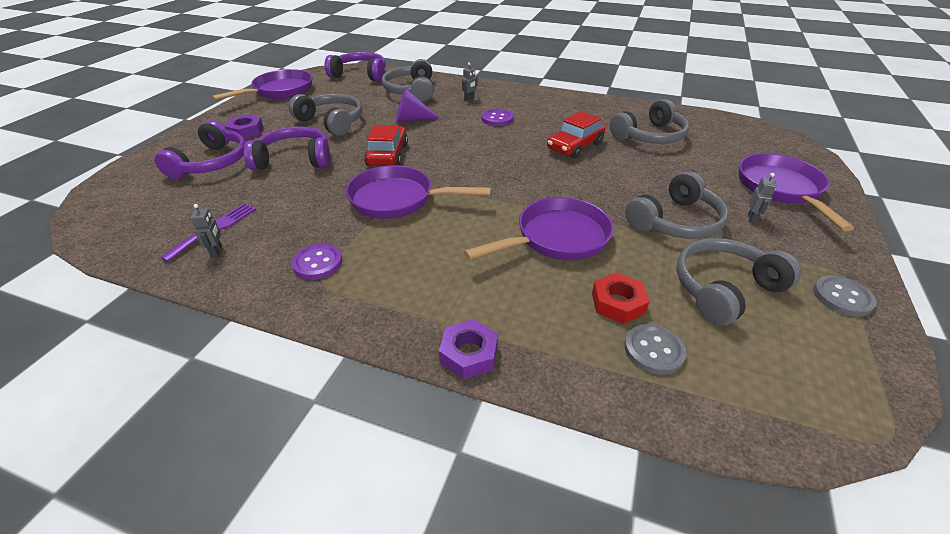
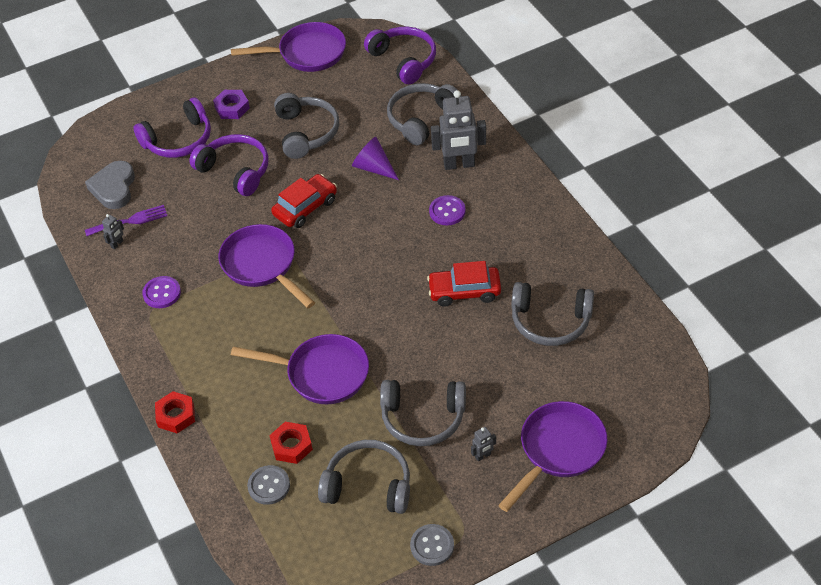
camera: 45 degrees right, 10 degrees up
(168, 215) = (114, 188): none -> grey heart
(469, 99) = (459, 164): grey robot -> grey robot, size x2.31
(469, 354) = (176, 415): purple nut -> red nut

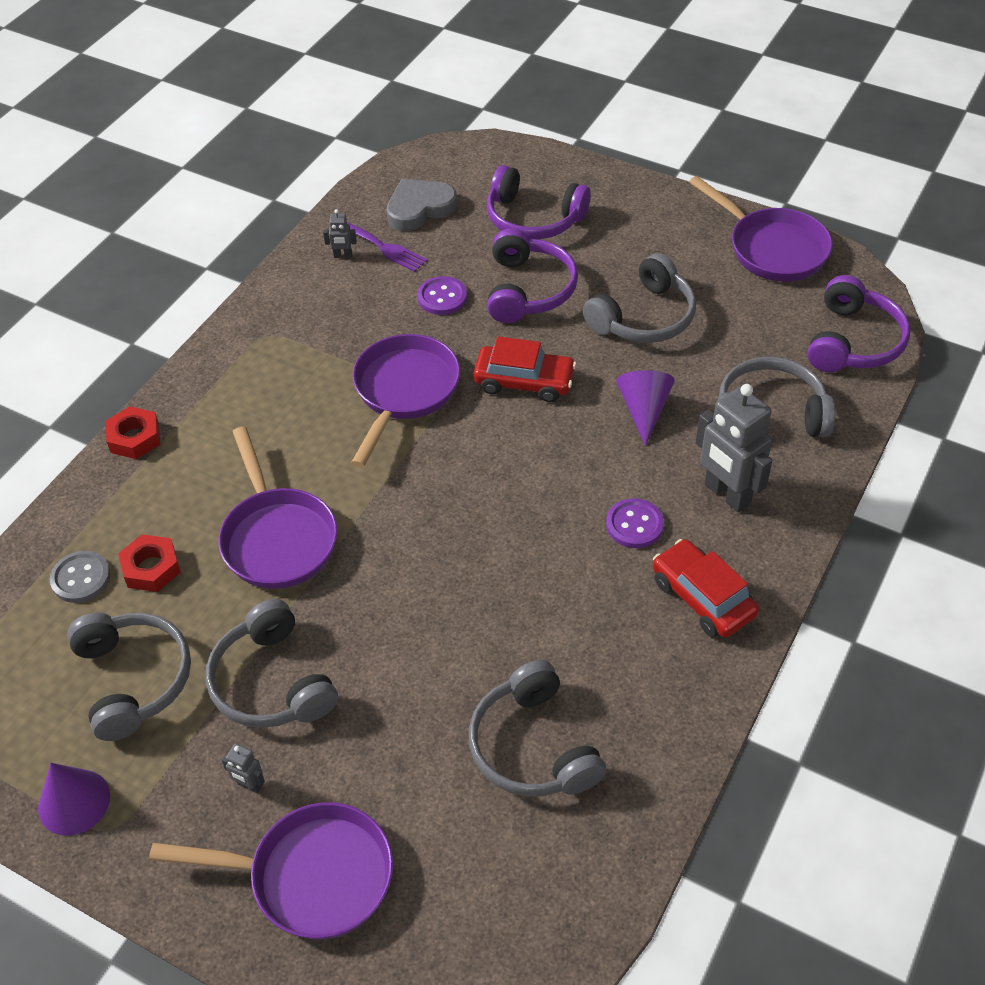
camera: 55 degrees right, 0 degrees up
(162, 293) = (299, 329): purple button -> purple button (442, 297)
(232, 108) = (622, 233): purple nut -> none
(432, 546) = (74, 802): grey button -> purple cone
(464, 291) = (512, 617): red car -> red car (702, 598)

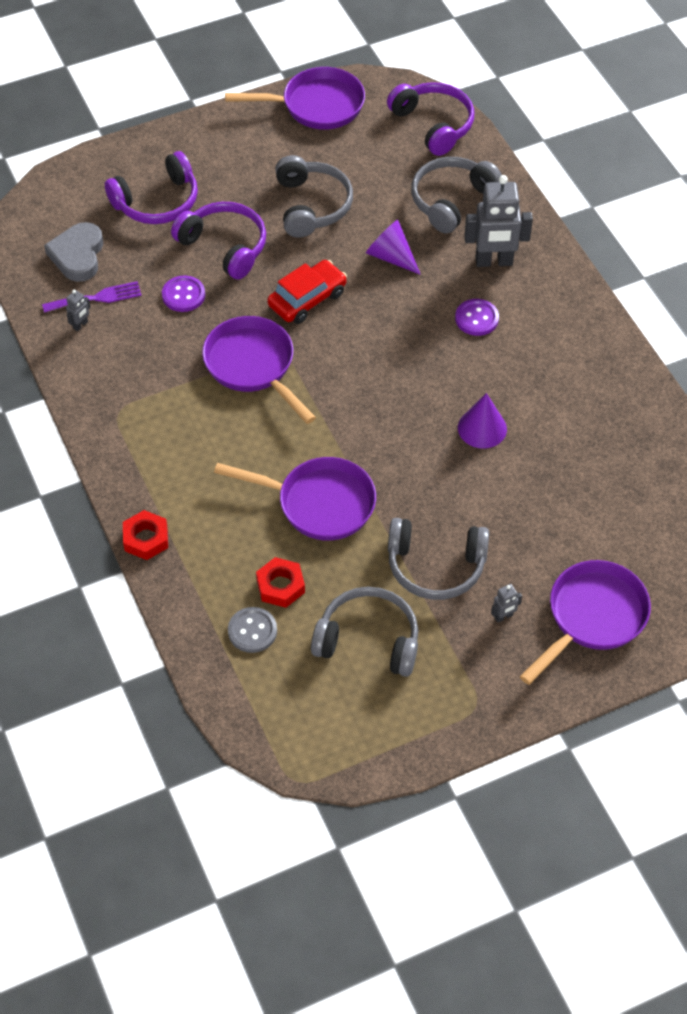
camera: 55 degrees left, 5 degrees up
(74, 802) = (439, 716): purple cone -> purple cone (482, 428)
(533, 747) = (592, 463): grey headphones -> none
(702, 598) = (558, 322): red car -> none

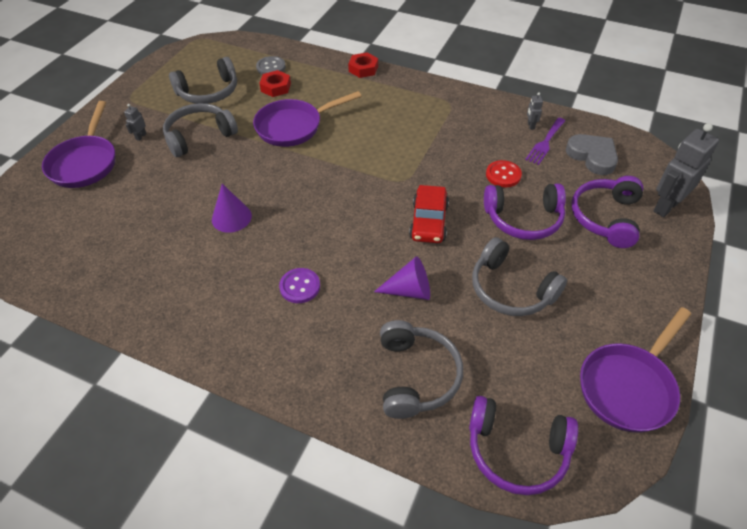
camera: 140 degrees right, 5 degrees down
(183, 295) = (503, 175): purple button -> red button
(253, 366) = (411, 165): purple pan -> none
(494, 262) = (328, 343): grey robot -> grey robot (665, 206)

